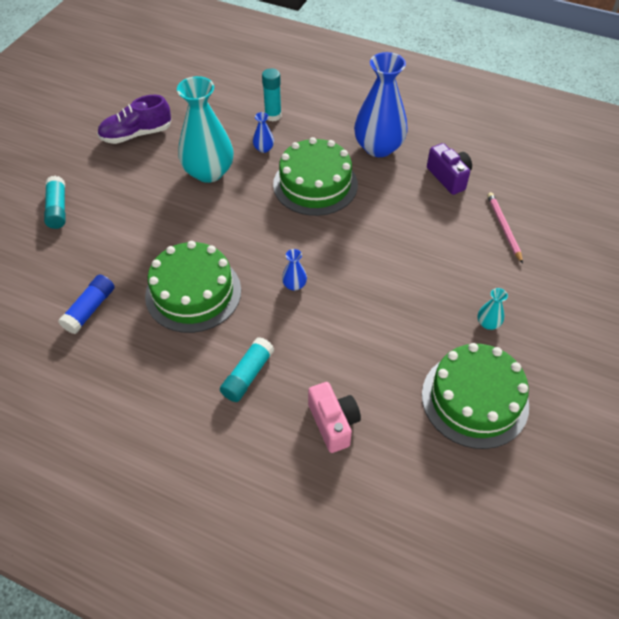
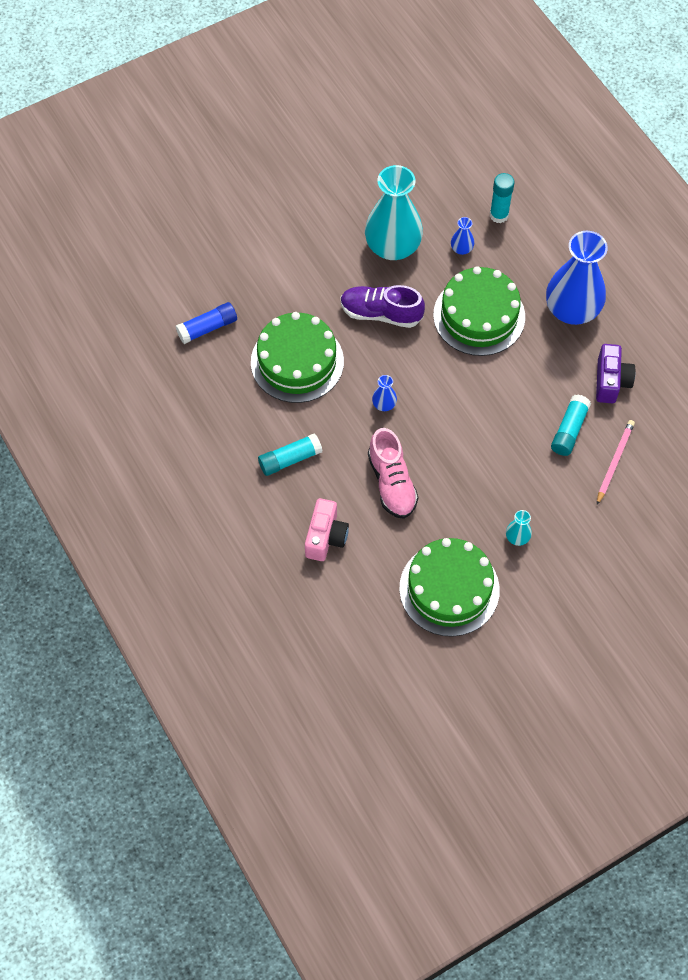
camera: 35 degrees right, 10 degrees up
(57, 209) = (239, 212): turquoise glue stick -> turquoise glue stick (569, 430)
(136, 134) = (356, 166): purple shoe -> purple shoe (381, 313)
(352, 342) = (392, 483): none -> pink shoe

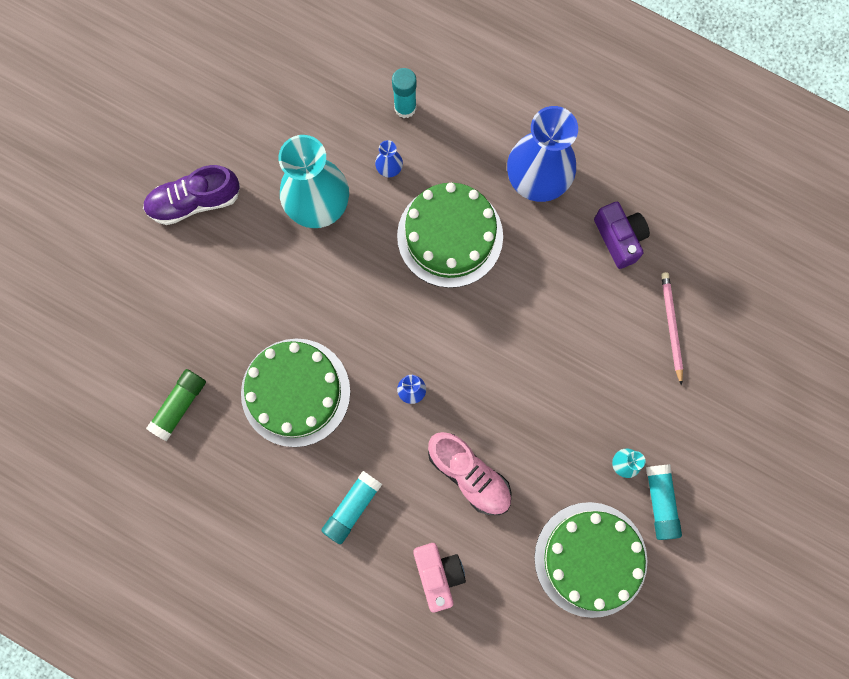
camera: 30 degrees left, 15 degrees up
(207, 328) = (179, 405): blue glue stick -> green glue stick
(381, 313) = (349, 288): purple shoe -> purple shoe (194, 201)
(569, 430) = (609, 316): turquoise glue stick -> turquoise glue stick (660, 502)

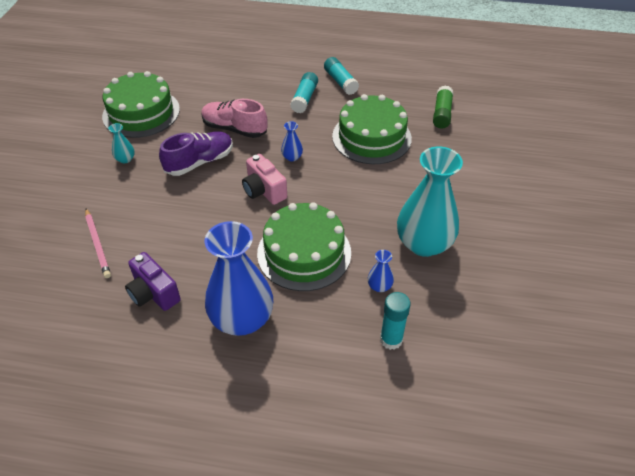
camera: 160 degrees right, 30 degrees down
(194, 201) = (519, 217): purple shoe -> purple shoe (200, 162)
(438, 574) = (238, 86): pink camera -> pink camera (264, 190)
(660, 502) = (96, 147): turquoise glue stick -> turquoise glue stick (340, 82)

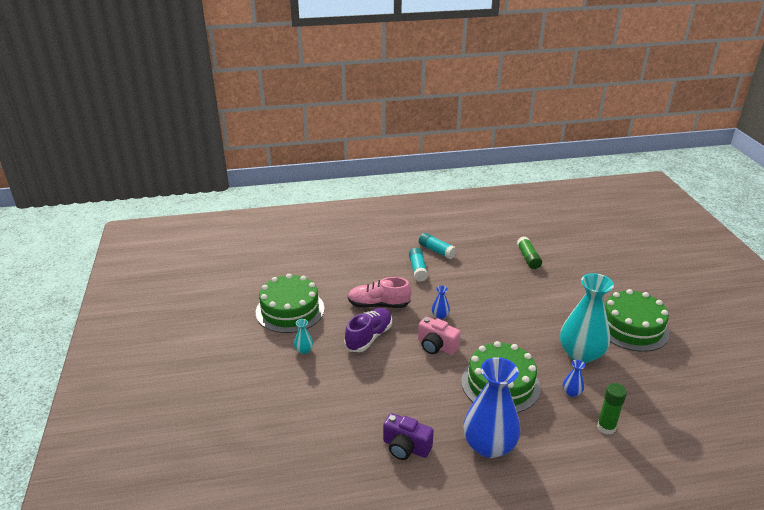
camera: 20 degrees left, 15 degrees down
(98, 244) = (331, 423): pink pencil -> none
(371, 137) = (489, 287): green cake -> green cake (631, 327)
(391, 339) = (606, 427): turquoise glue stick -> green glue stick

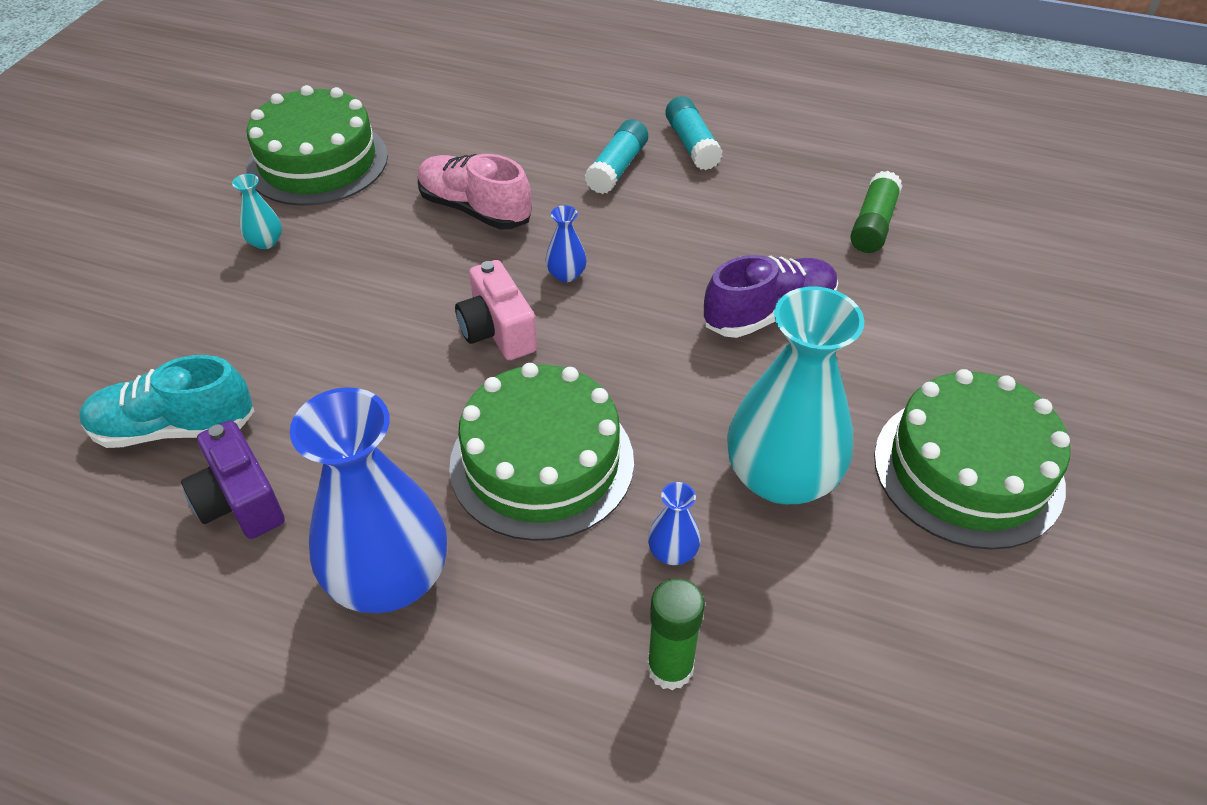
camera: 30 degrees right, 15 degrees up
(348, 435) = (174, 428): none -> turquoise shoe
(369, 337) = (395, 263): purple shoe -> purple shoe (769, 314)

